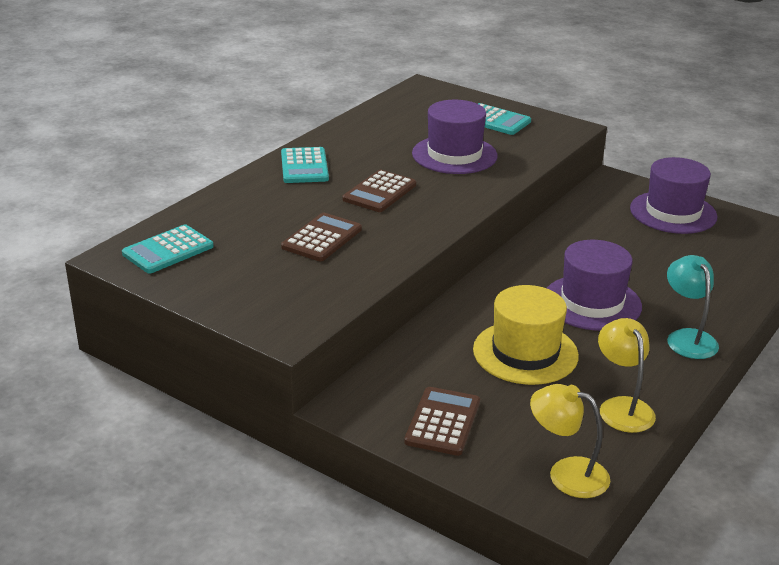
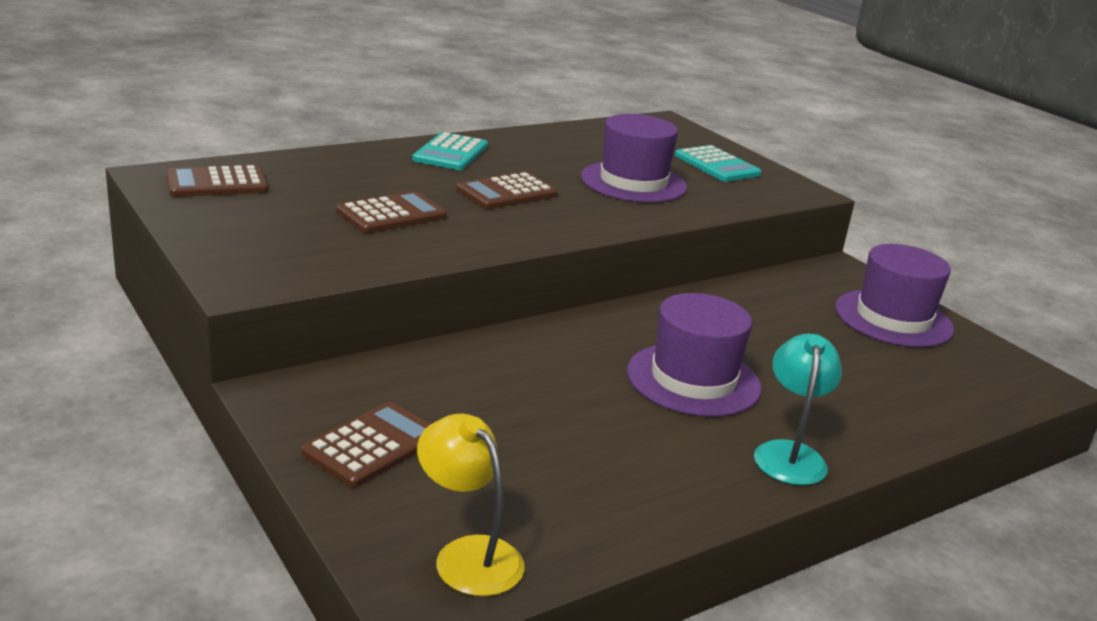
camera: 20 degrees right, 5 degrees down
(168, 250) = (217, 183): turquoise calculator -> brown calculator
(525, 352) = (553, 405): yellow hat -> none
(622, 407) = (621, 503): yellow lamp -> none

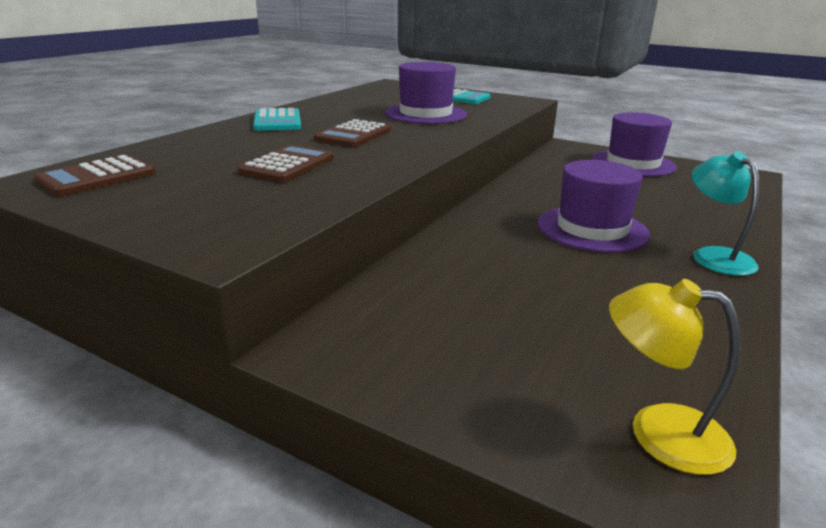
camera: 25 degrees left, 0 degrees up
(372, 445) = (450, 363): brown calculator -> none

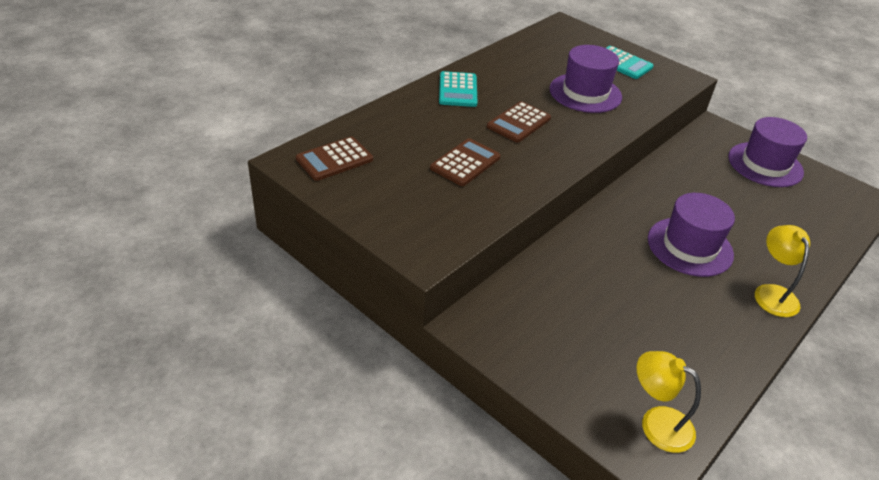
camera: 10 degrees right, 15 degrees up
(714, 256) = (772, 293): turquoise lamp -> yellow lamp

